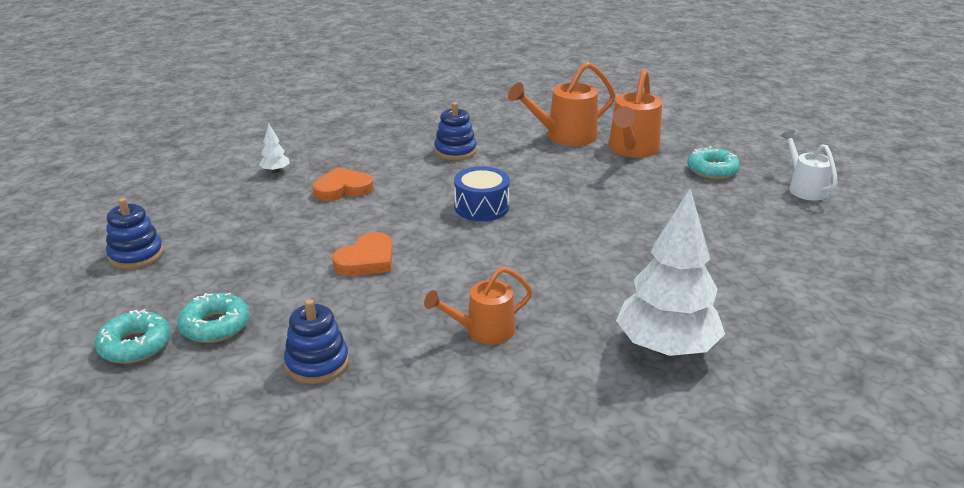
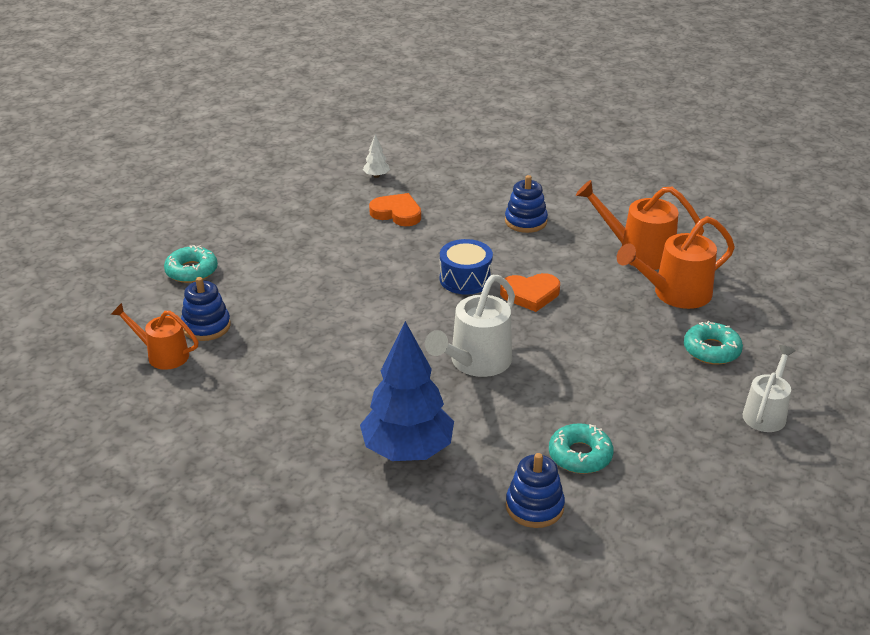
camera: 45 degrees right, 5 degrees up
(135, 345) = (142, 259): turquoise donut -> turquoise donut (580, 455)
(136, 255) = (216, 199): blue stacking toy -> blue stacking toy (534, 507)
(366, 260) = (330, 276): orange heart -> orange heart (530, 294)
(483, 331) = (319, 366): orange watering can -> orange watering can (162, 355)
(595, 258) = (475, 363): none -> white watering can
(666, 348) = (407, 450): white tree -> blue tree

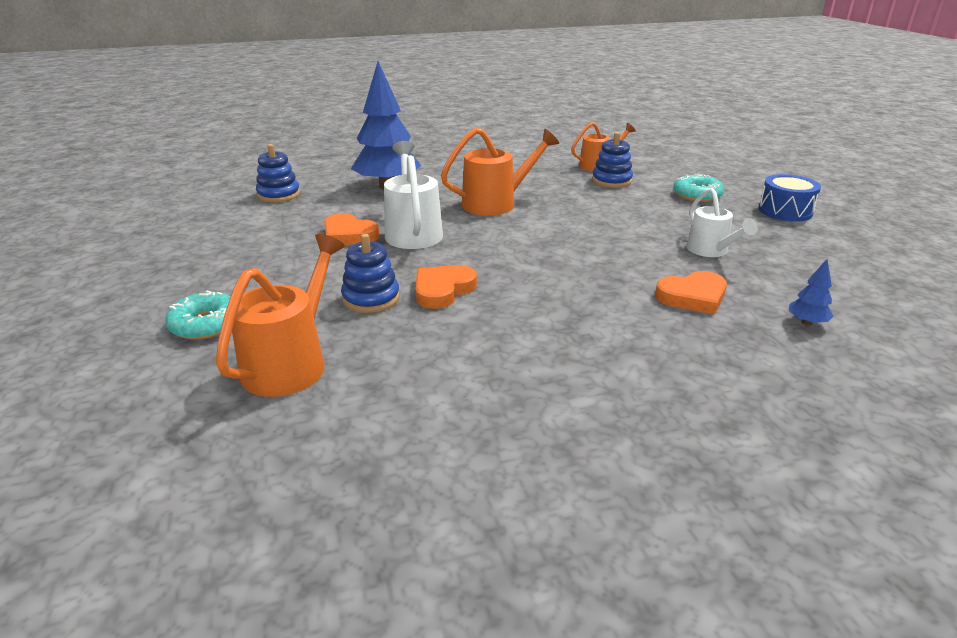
camera: 135 degrees right, 5 degrees down
(376, 176) = (806, 322): white tree -> blue tree
(465, 279) = (518, 275): blue drum -> blue drum (785, 211)
(525, 221) = (569, 359): blue stacking toy -> blue stacking toy (371, 298)
(531, 390) = (349, 235): none -> orange heart
(580, 455) = (272, 220): turquoise donut -> none
(637, 252) = (388, 393): orange watering can -> orange watering can (496, 203)
(766, 412) = (121, 298): white watering can -> white watering can (711, 251)

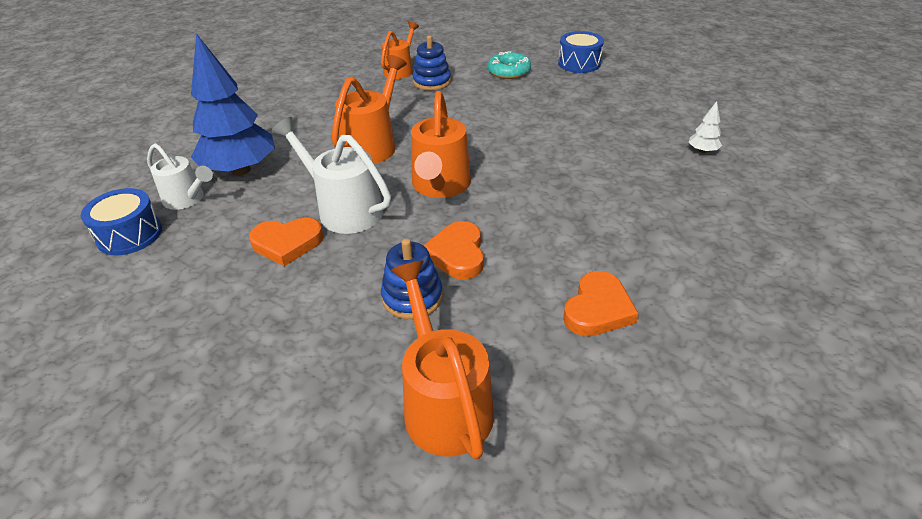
camera: 40 degrees left, 10 degrees up
(206, 324) = (299, 423): turquoise donut -> none
(278, 195) = (130, 235): blue stacking toy -> blue drum
(501, 246) = (440, 186): none -> orange watering can
(692, 297) = (623, 164): orange heart -> orange heart (598, 309)
(711, 251) = (582, 119): white watering can -> white watering can (188, 199)
(806, 322) = (702, 151): blue tree -> white tree

